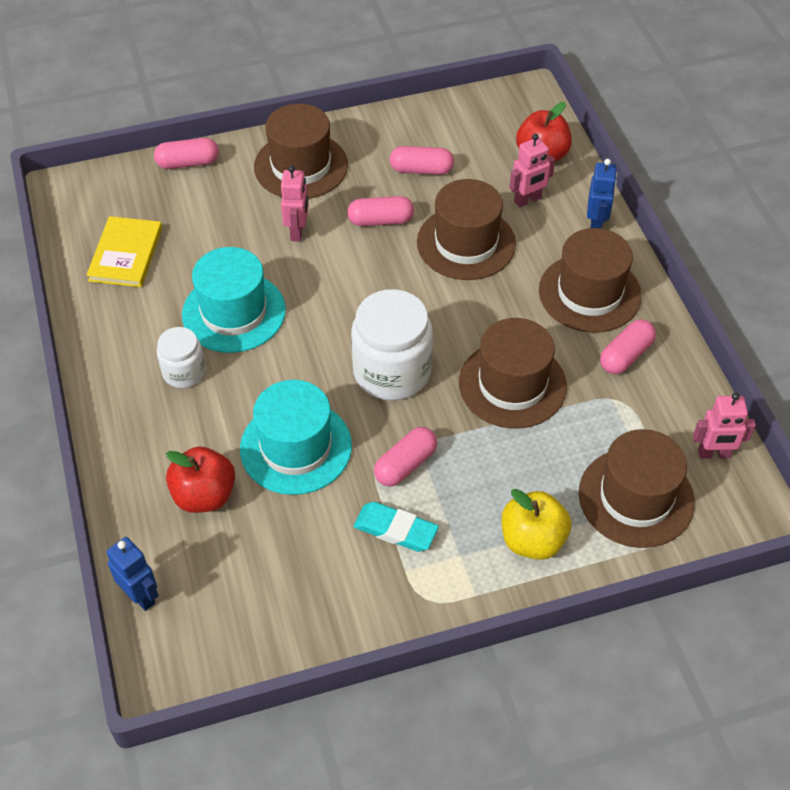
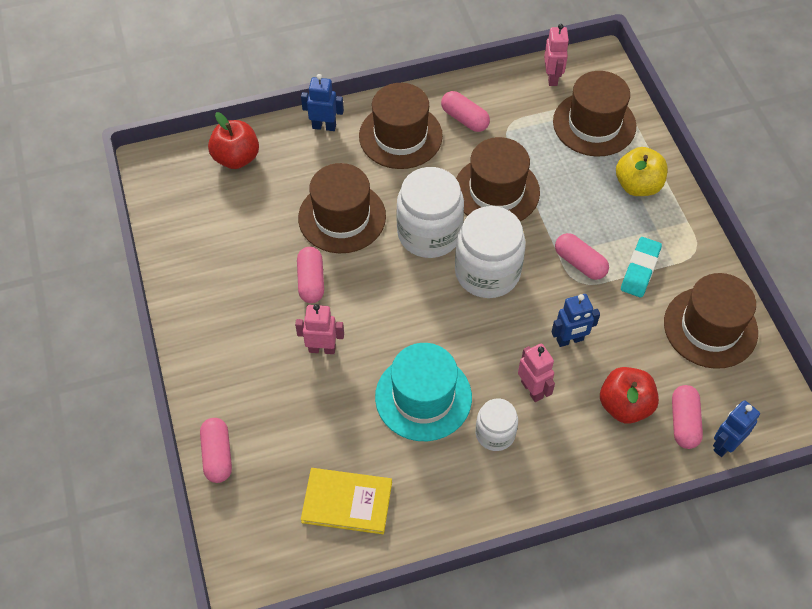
camera: 90 degrees left, 5 degrees up
(296, 447) = (570, 340): turquoise hat -> blue robot
(301, 166) = (232, 349): brown hat -> brown hat (710, 327)
(421, 170) = (247, 249): pink capsule -> pink capsule (684, 422)
(446, 319) = (429, 233): none -> white jar
(528, 200) = (292, 171): pink robot -> pink robot (532, 389)

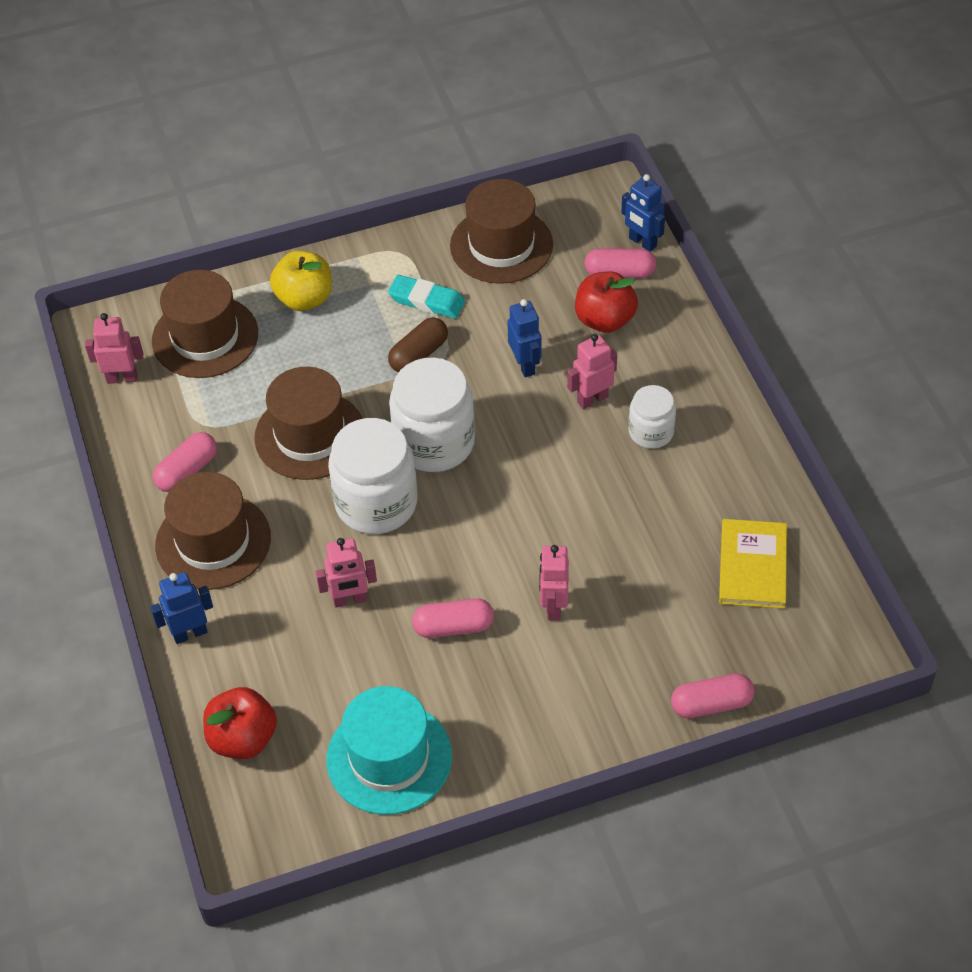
camera: 90 degrees left, 5 degrees down
(324, 126) = (190, 633): blue robot -> blue robot turned 60 degrees clockwise
(342, 217) = (350, 600): brown hat -> pink robot
(423, 397) = (611, 500): turquoise hat -> turquoise hat (389, 758)
(580, 263) = (418, 354): pink capsule -> brown capsule

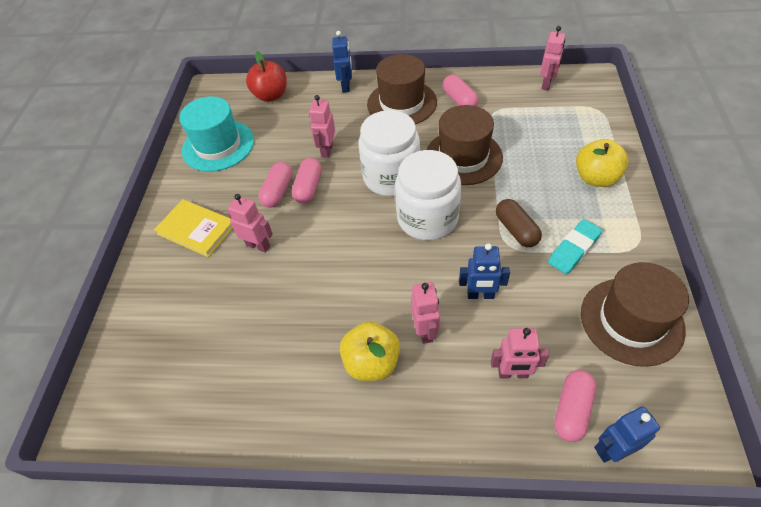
camera: 115 degrees right, 0 degrees up
(205, 337) = (571, 123): brown hat -> none
(605, 320) = (513, 373): red apple -> pink robot
(651, 432) = (372, 362): white jar -> yellow apple
(711, 704) = (128, 309): pink capsule -> pink capsule (308, 188)
(752, 566) = (208, 385): yellow book -> yellow book (196, 229)

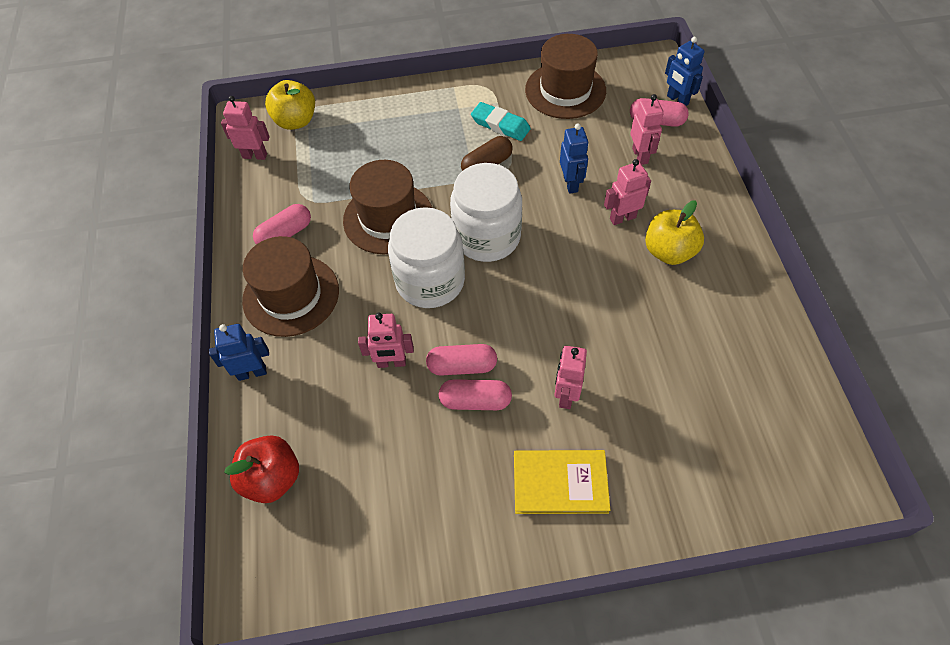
camera: 105 degrees left, 5 degrees up
(196, 229) = (560, 483): yellow book -> yellow book turned 75 degrees clockwise
(218, 145) = (396, 519): turquoise hat -> none
(596, 178) = (407, 113): yellow apple -> yellow apple (296, 121)

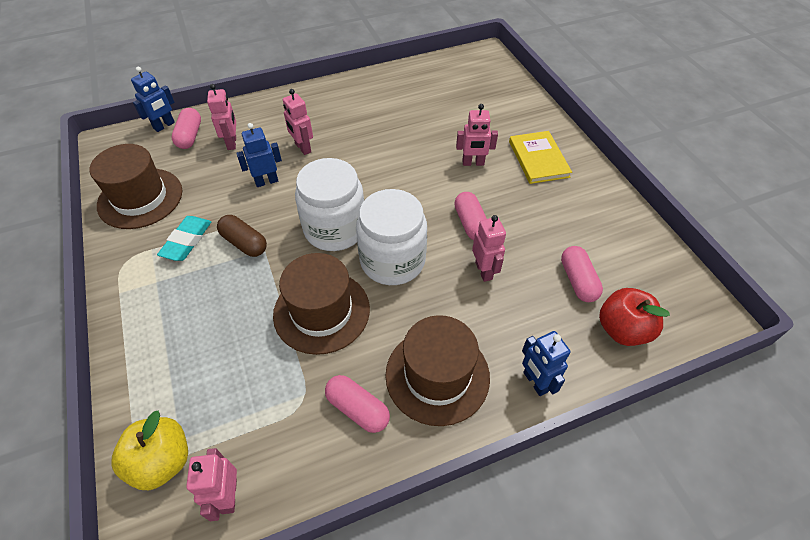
camera: 105 degrees left, 5 degrees down
(475, 401) = (497, 211): pink capsule -> pink capsule (577, 281)
(640, 156) = (232, 143): pink robot -> pink robot turned 105 degrees clockwise
(669, 251) = (333, 122): yellow apple -> none

